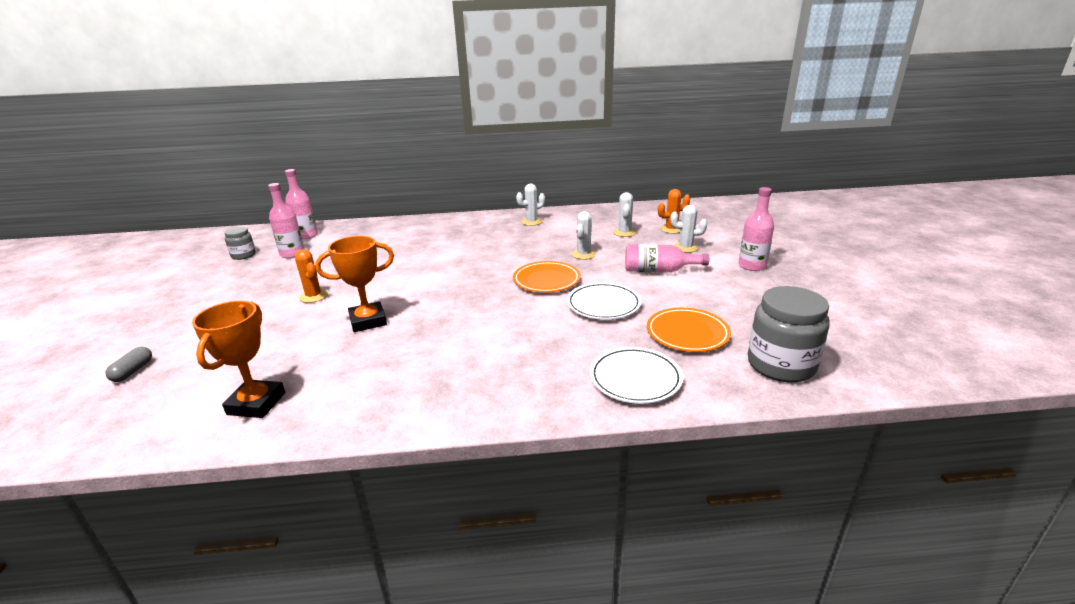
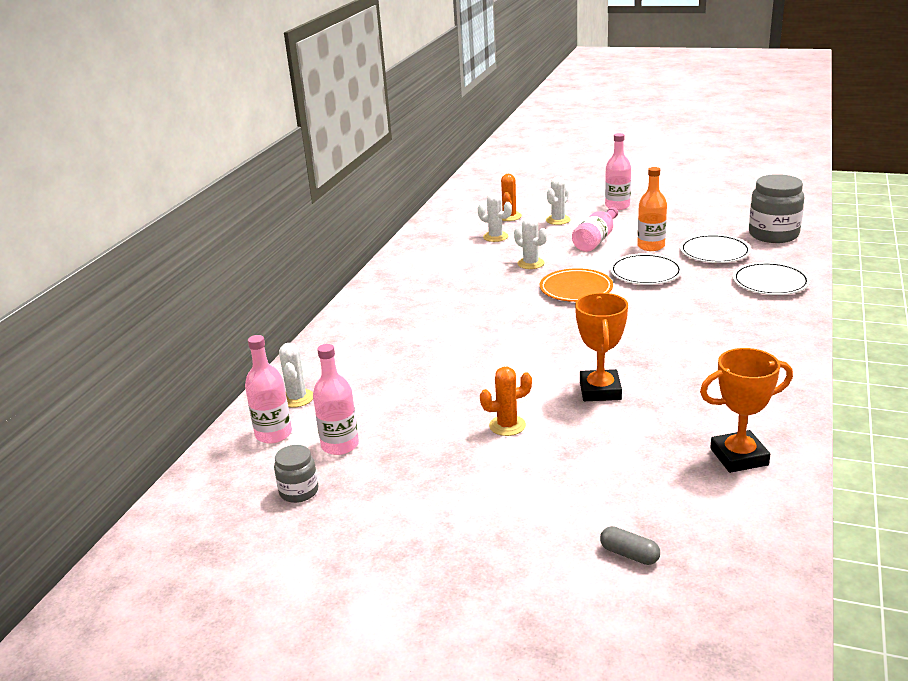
camera: 65 degrees left, 0 degrees up
(256, 403) = (739, 457): orange trophy -> orange trophy turned 45 degrees counterclockwise
(531, 222) = (411, 275): white cactus -> white cactus (297, 398)
(669, 297) = (651, 246): none -> orange bottle
(687, 333) = (714, 252): orange plate -> white plate

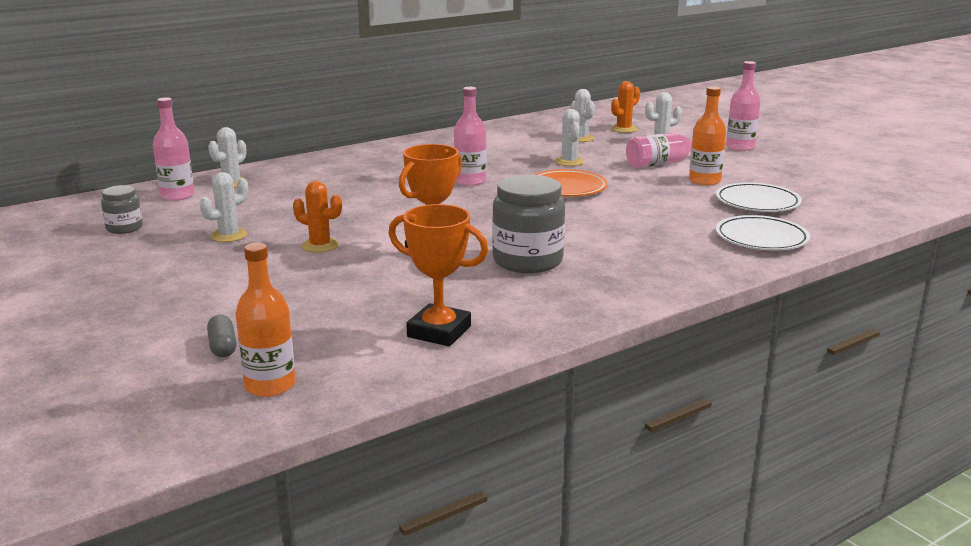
camera: 35 degrees right, 5 degrees down
(340, 445) = (198, 215): pink bottle -> pink bottle (470, 181)
(412, 452) = (229, 236): none -> white cactus
(645, 273) = (654, 196): white plate -> none
(728, 565) = (270, 385): none -> orange bottle
(773, 235) = (854, 208): grey jar -> grey jar (527, 261)

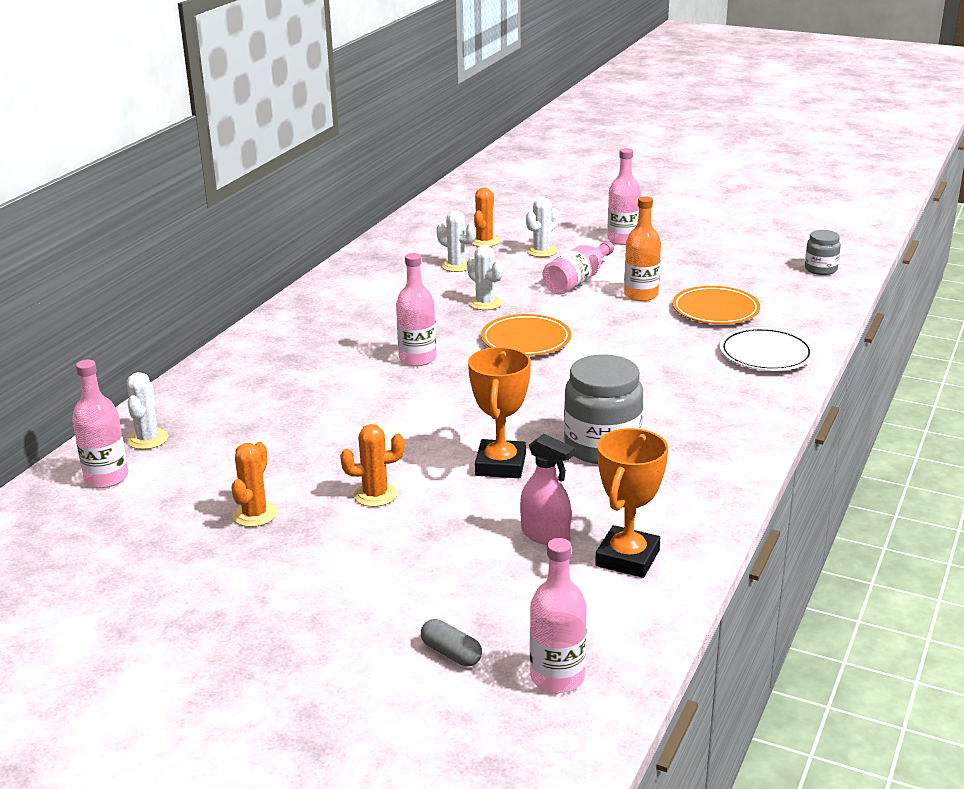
camera: 30 degrees left, 5 degrees up
(124, 228) = (111, 545): grey jar -> grey jar (820, 269)
(229, 236) = (255, 514): white cactus -> orange cactus
(270, 385) = (557, 677): orange bottle -> pink bottle
(400, 300) = (545, 535): none -> pink spray bottle
(439, 331) = (627, 558): orange trophy -> orange trophy turned 60 degrees counterclockwise
(757, 202) = (715, 310): white plate -> orange plate

